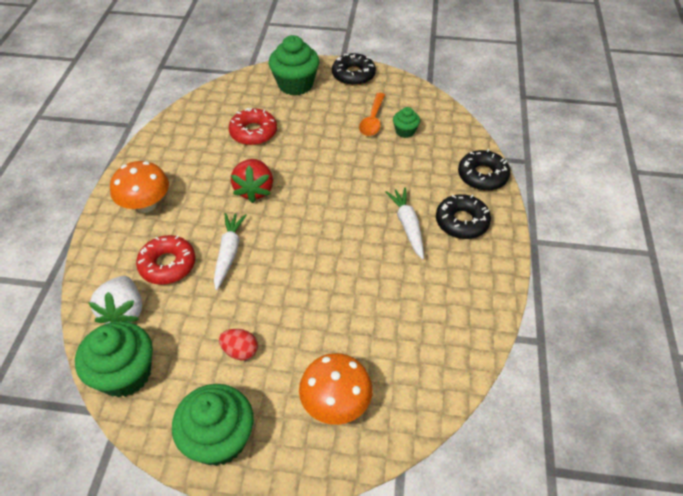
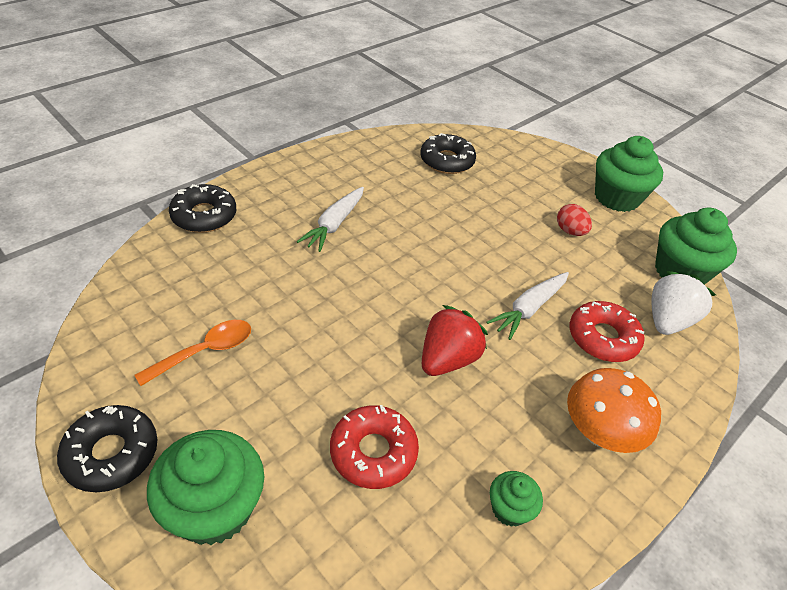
camera: 145 degrees left, 5 degrees down
(336, 403) = (519, 169): orange mushroom -> none
(405, 131) = (194, 309): green cupcake -> green cupcake (509, 509)
(462, 222) = (285, 198): black donut -> black donut (447, 161)

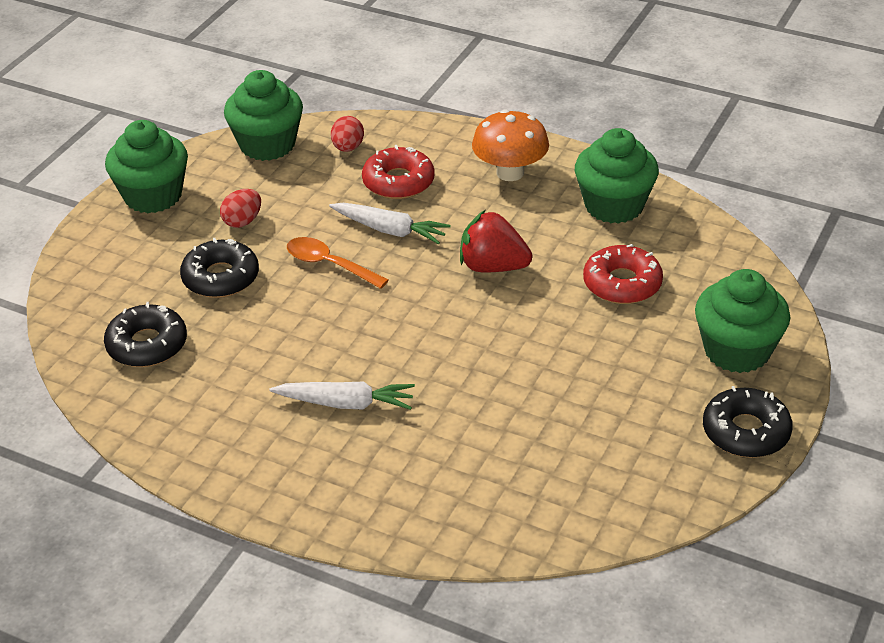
camera: 105 degrees left, 5 degrees down
(204, 216) = (404, 526): black donut -> black donut (221, 278)
(205, 351) = (602, 425): orange spoon -> orange spoon (329, 264)
(509, 509) = (614, 205): green cupcake -> green cupcake, size x1.96
(667, 320) = (348, 148): white strawberry -> red egg

